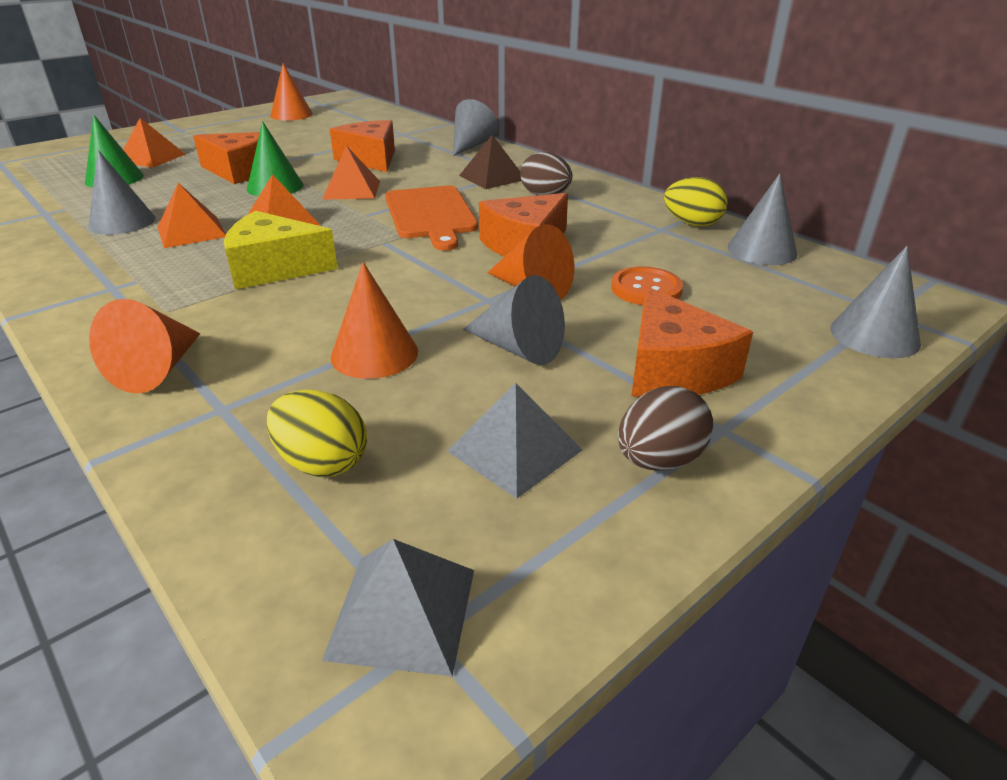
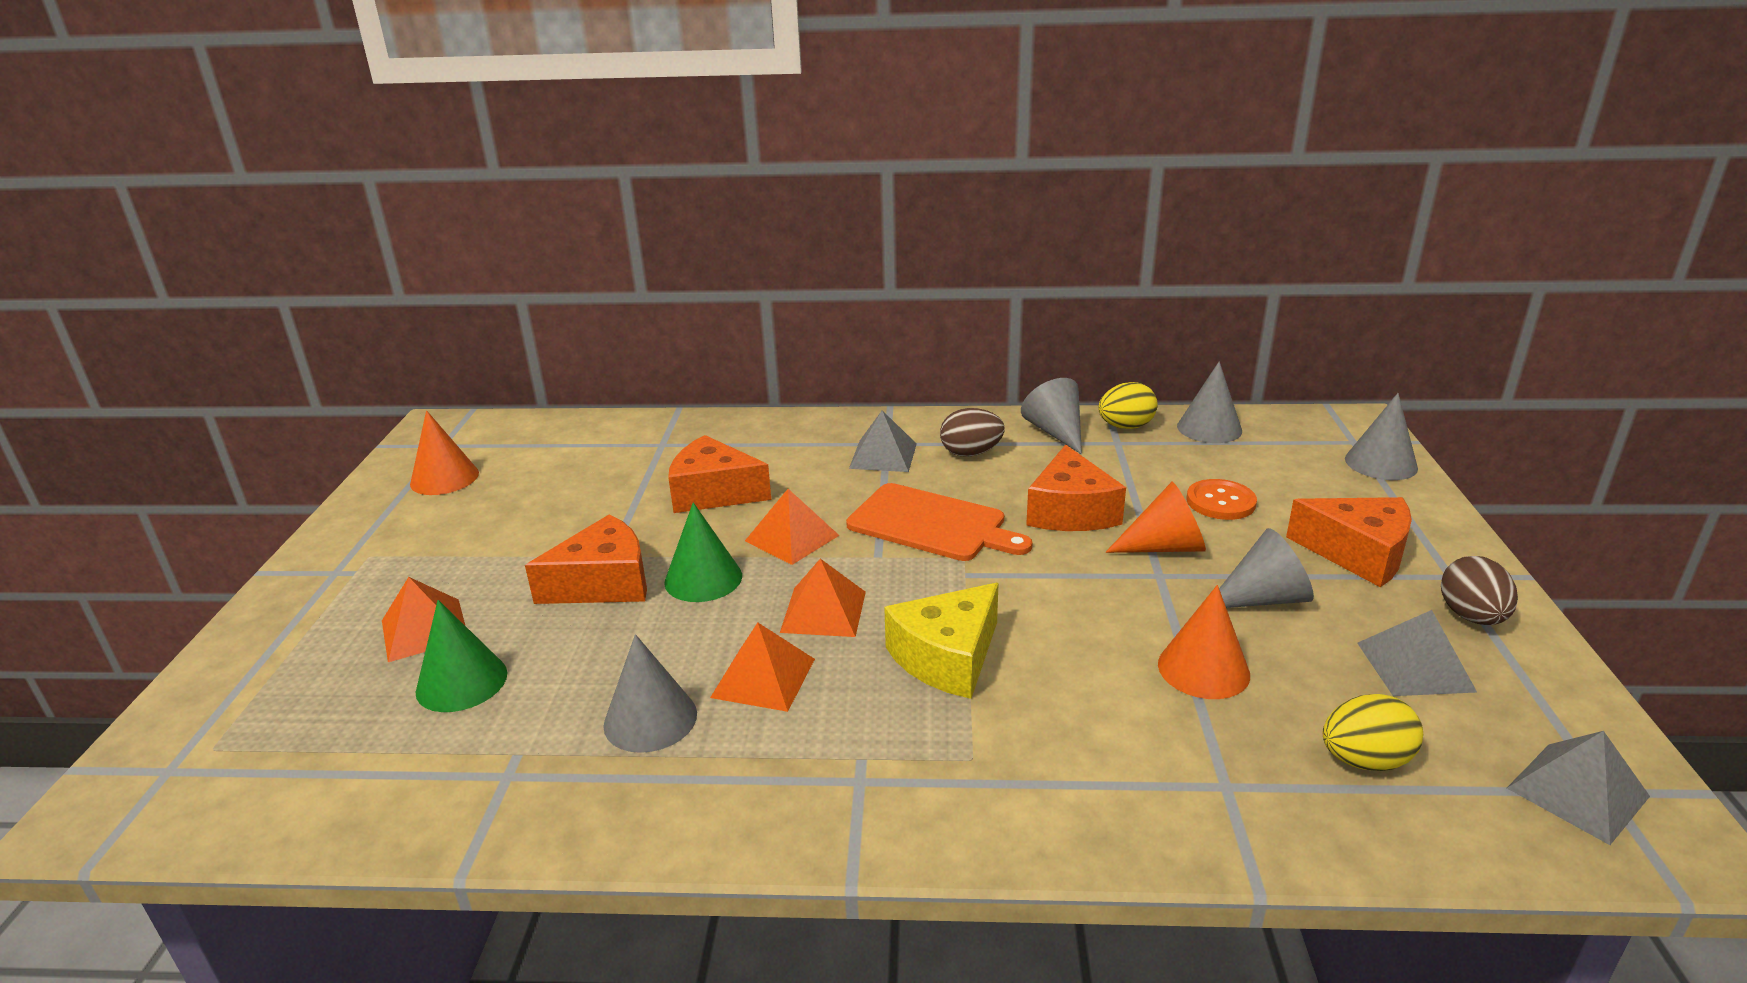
camera: 45 degrees left, 5 degrees down
(158, 369) = (1110, 802): orange cone -> none
(471, 145) = (773, 427): grey cone -> grey cone (1055, 432)
(492, 177) = (883, 456): brown pyramid -> grey pyramid

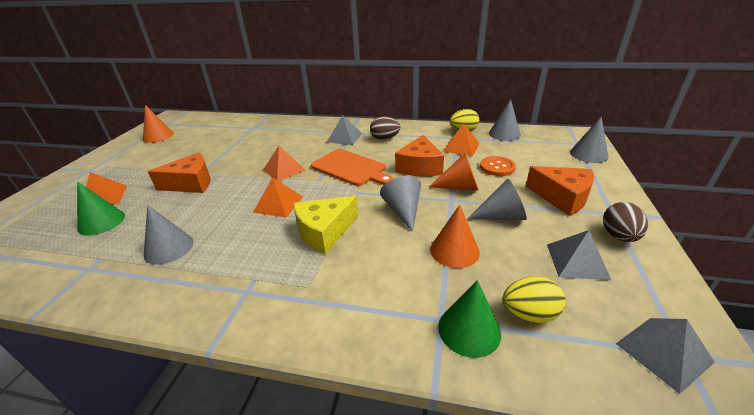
camera: 10 degrees right, 5 degrees up
(703, 579) = (234, 185): green cone -> green cone (469, 329)
(714, 493) = (262, 148): orange cheese -> none
(763, 678) = (232, 233): orange pyramid -> orange pyramid (461, 147)
(1055, 432) = (429, 132): grey cone -> grey cone (403, 211)

